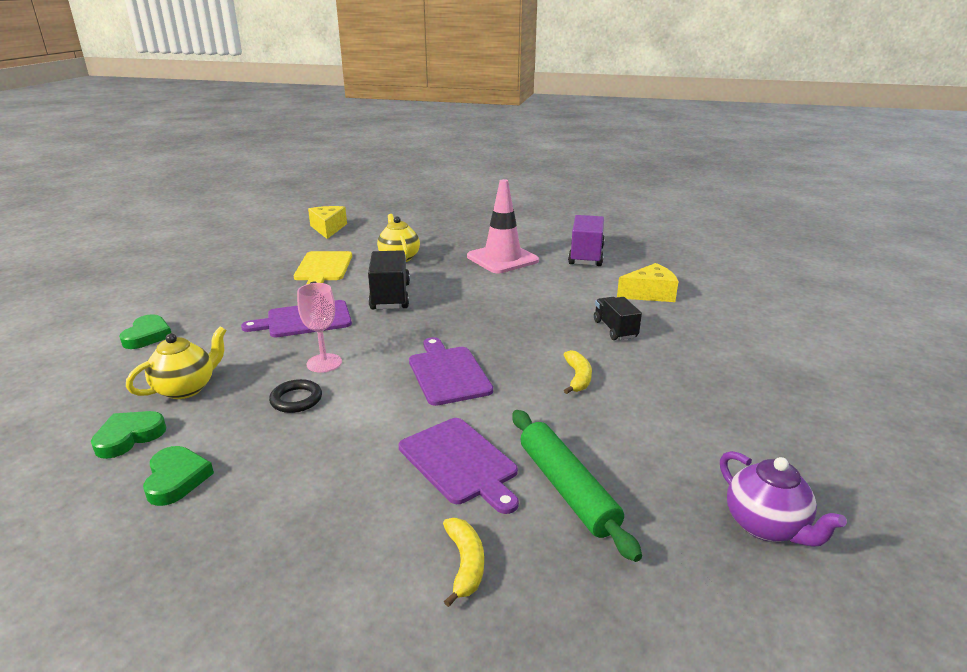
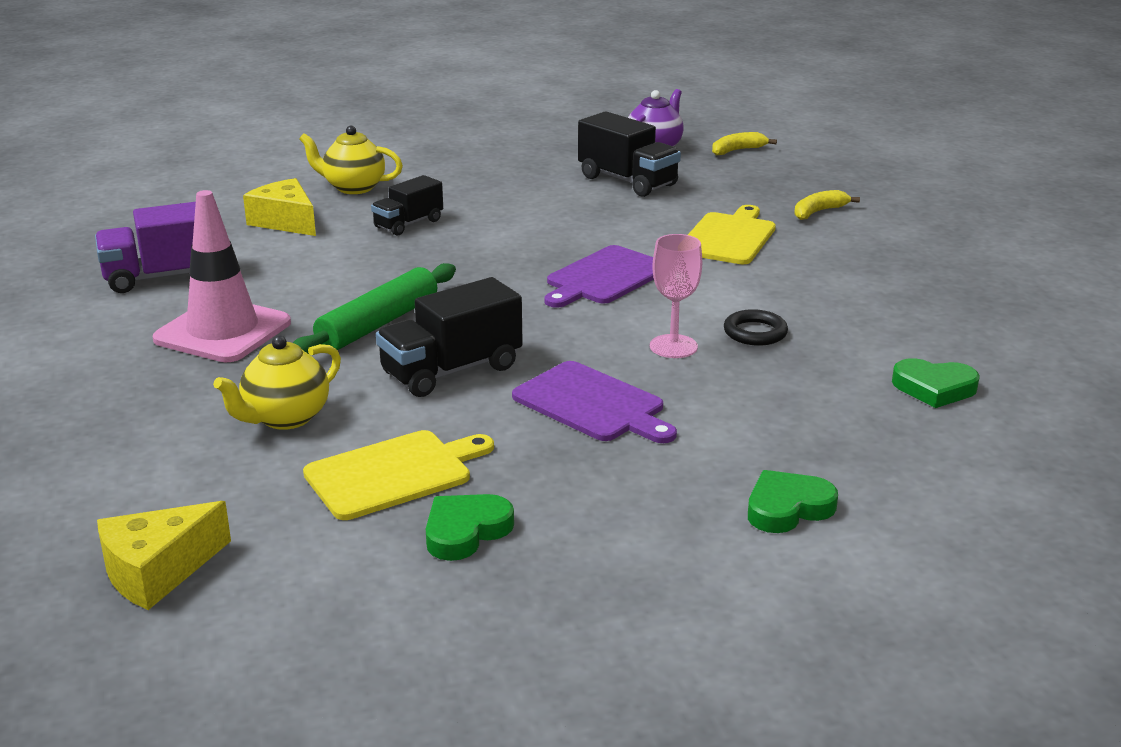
camera: 120 degrees left, 0 degrees up
(176, 479) = (928, 334): green heart -> green heart (465, 531)
(186, 388) = (831, 403): yellow teapot -> yellow teapot (353, 187)
(460, 462) = (729, 237): purple cutting board -> yellow cutting board
(566, 489) = (702, 200): green rolling pin -> green rolling pin (378, 324)
(577, 378) = (537, 222): yellow banana -> yellow banana (737, 150)
(653, 460) = (627, 181): none -> black truck

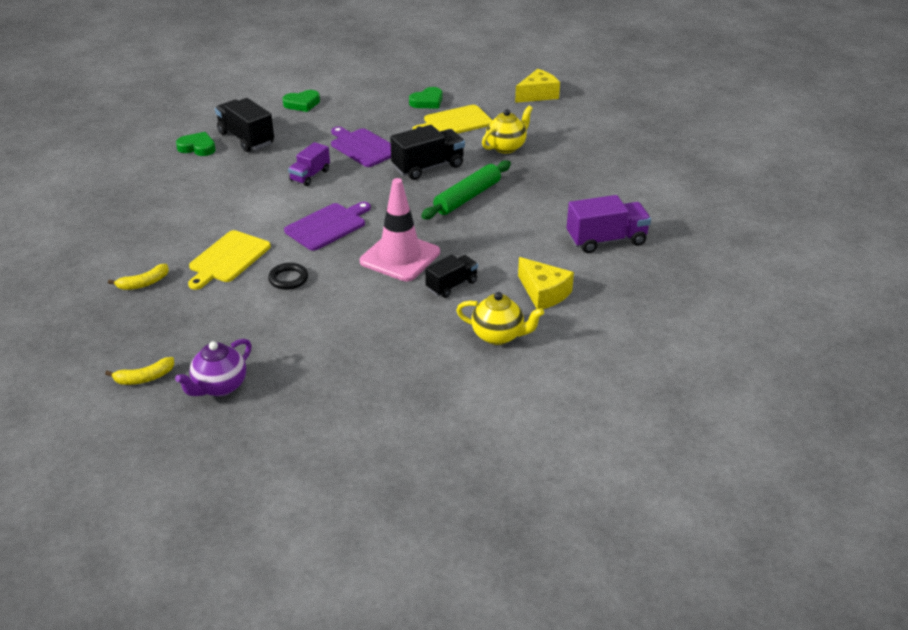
camera: 175 degrees left, 10 degrees up
(223, 331) = (553, 196): pink traffic cone -> pink traffic cone (400, 257)
(627, 181) = (268, 332): black truck -> black truck (246, 138)
(673, 346) = (310, 175): pink goblet -> purple truck
(755, 332) = (261, 182): black ring -> black ring (288, 279)

